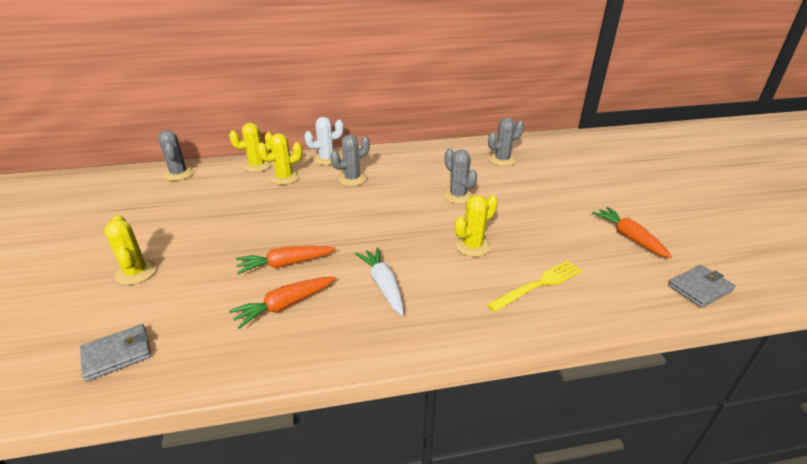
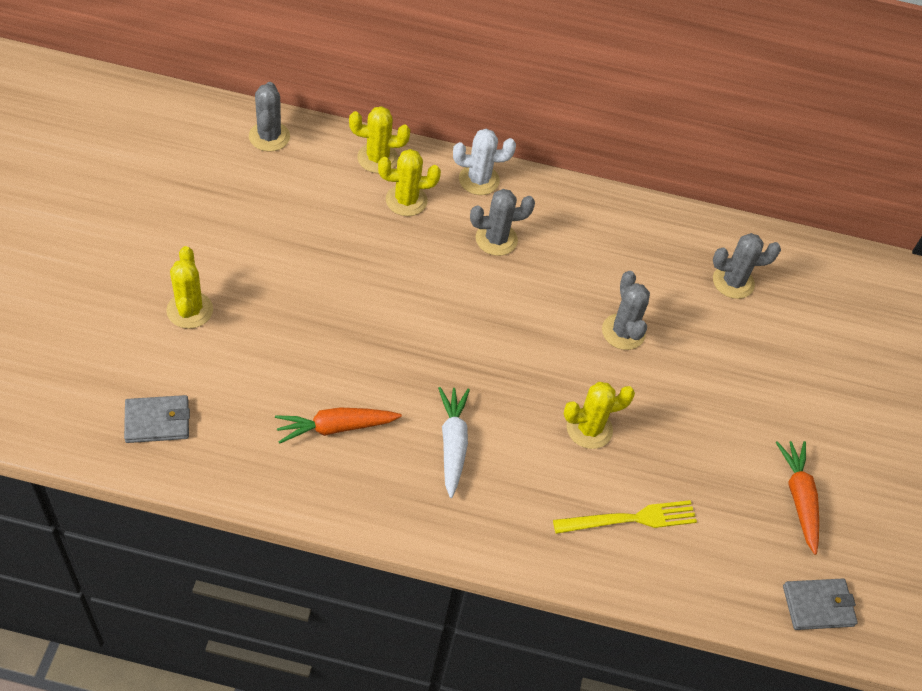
camera: 15 degrees right, 20 degrees up
(286, 264) = (356, 365): orange carrot -> none

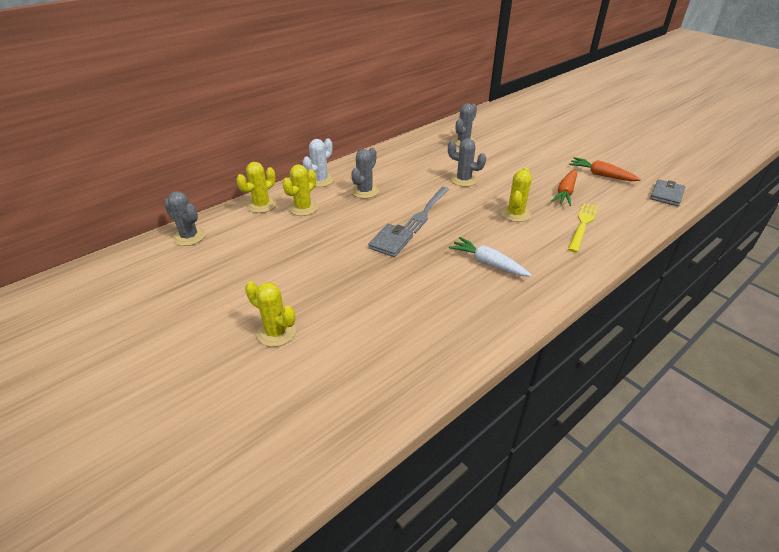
camera: 45 degrees left, 15 degrees down
(157, 421) = (353, 395): grey wallet -> grey wallet (391, 242)
(336, 427) = (437, 305): orange carrot -> orange carrot (565, 192)
(509, 327) = (426, 211): none -> grey fork

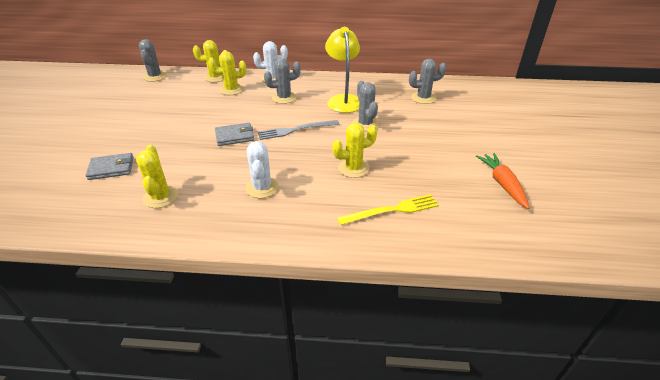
camera: 45 degrees right, 0 degrees up
(276, 332) = (90, 147): yellow cactus -> yellow cactus (160, 197)
(414, 170) = (343, 100): none -> yellow lamp
(488, 263) = (262, 188): white carrot -> white cactus
(565, 192) = (433, 178): orange carrot -> none
(666, 195) = (543, 241): grey wallet -> grey wallet (111, 168)

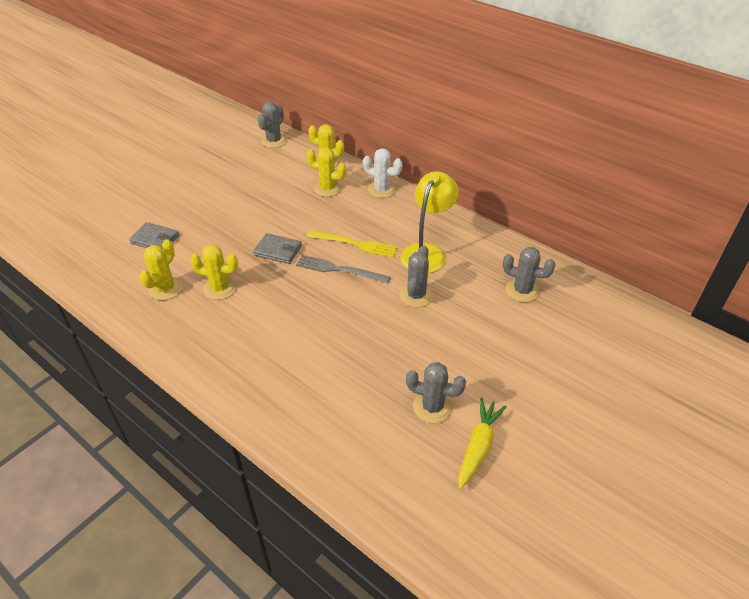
camera: 35 degrees right, 5 degrees up
(262, 188) = (248, 322): white cactus -> none
(284, 98) = (368, 222): grey cactus -> grey cactus (432, 407)
(353, 168) = (347, 344): yellow cactus -> yellow cactus (220, 288)
(392, 210) = (333, 410): yellow fork -> yellow fork (355, 244)
(502, 184) = (478, 447): orange carrot -> yellow carrot

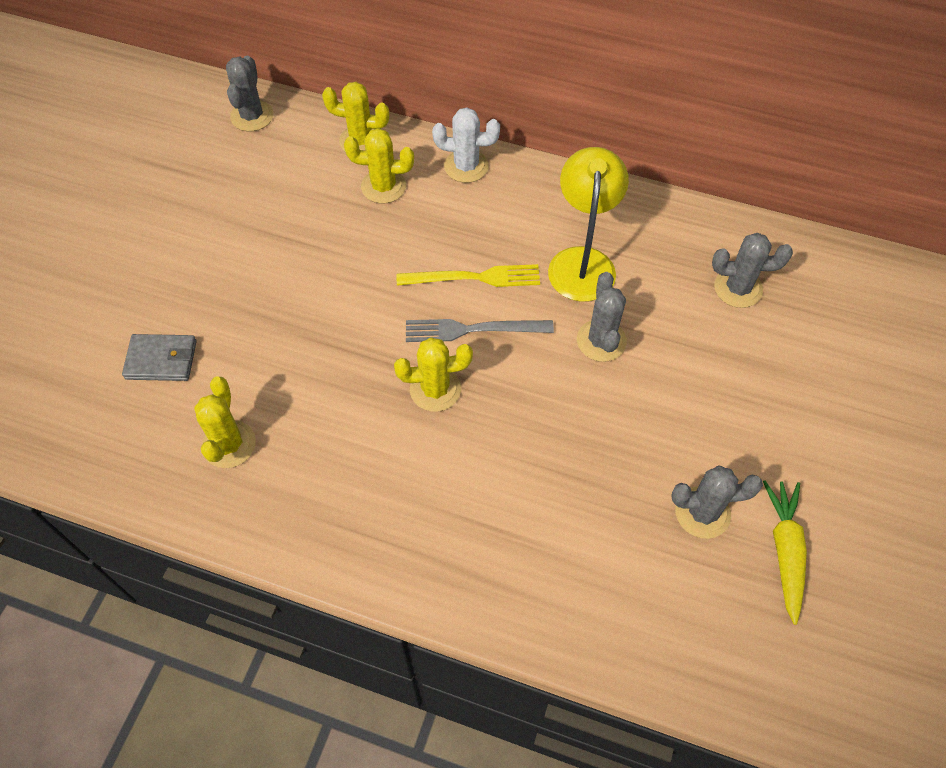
camera: 20 degrees left, 15 degrees up
(220, 288) = (313, 417): yellow cactus -> yellow cactus (435, 389)
(278, 250) = (365, 323): grey wallet -> none

